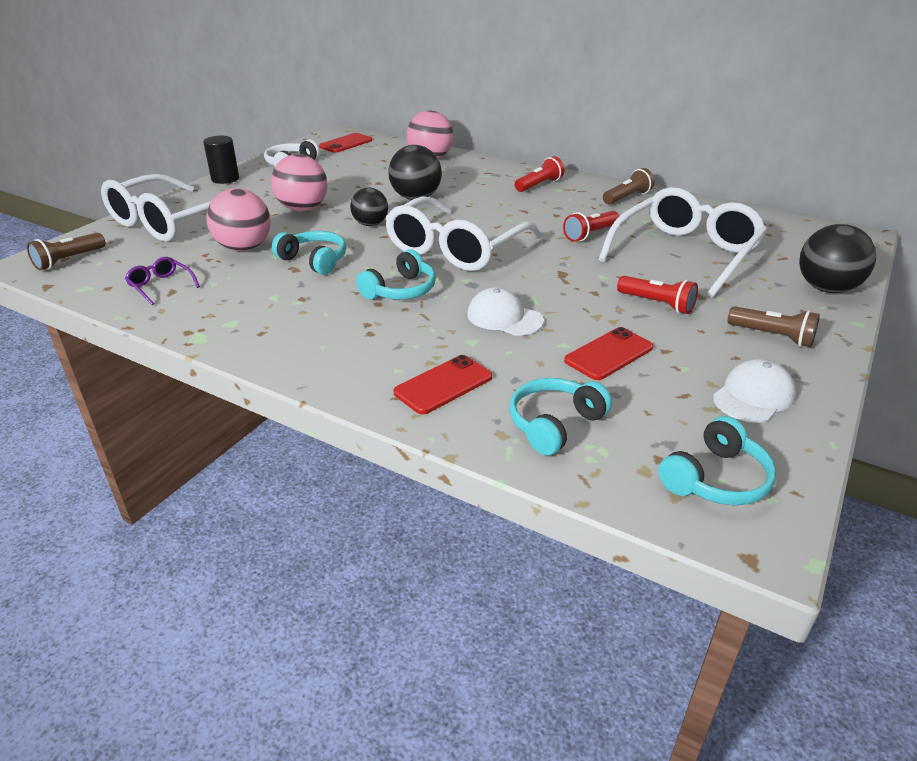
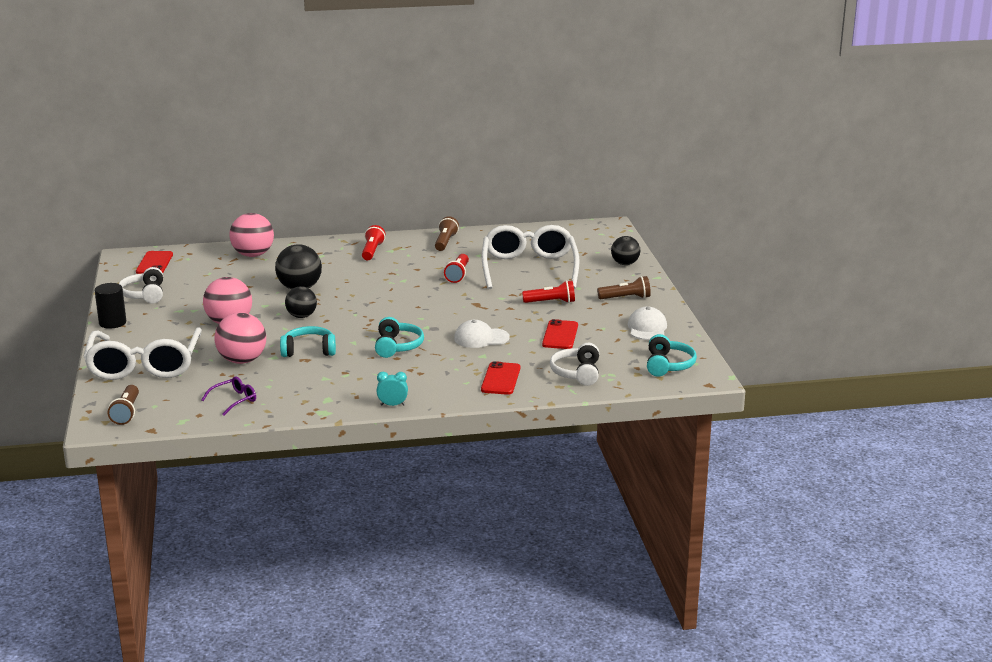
camera: 40 degrees left, 10 degrees down
(160, 286) = (235, 400): purple glasses -> purple glasses turned 135 degrees clockwise
(273, 362) = (392, 405): none -> turquoise clock
(454, 249) = (388, 312): white glasses -> none
(554, 424) = (577, 373): turquoise headphones -> white headphones
(826, 289) = (625, 264): black ball -> black ball, size x0.66

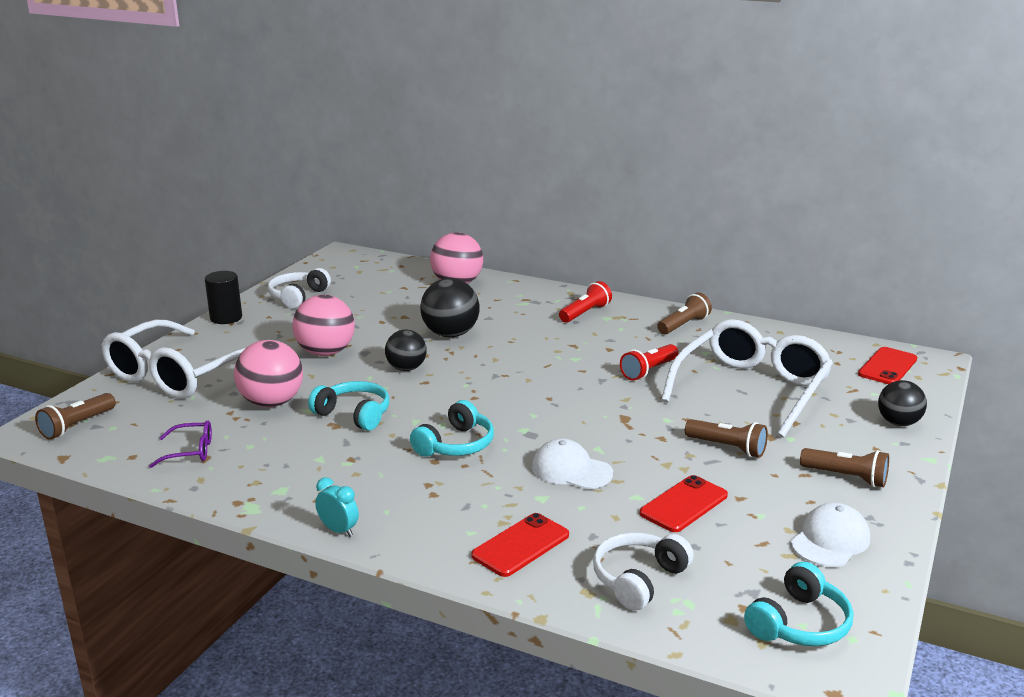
camera: 35 degrees right, 0 degrees up
(154, 263) = (355, 267): red phone -> red phone (887, 366)
(551, 302) = (727, 447): red flashlight -> brown flashlight

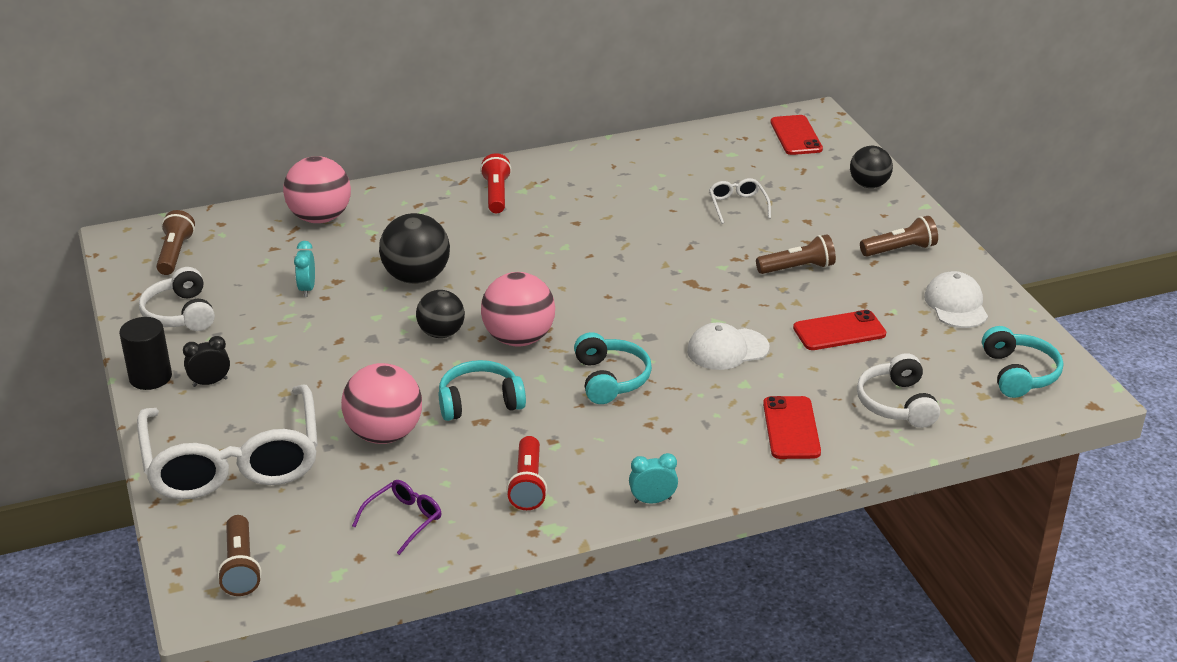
camera: 45 degrees left, 10 degrees up
(246, 333) = (210, 382): none -> black clock
(326, 353) = (335, 358): pink ball -> pink ball (519, 339)
(381, 313) = (307, 289): none -> turquoise clock
(649, 371) = (641, 228): red flashlight -> red flashlight (528, 484)
(683, 325) = (596, 167): brown flashlight -> brown flashlight (175, 254)
(684, 504) = (839, 331): red phone -> red phone turned 75 degrees clockwise
(752, 388) = (737, 205): white glasses -> white glasses, size x0.40

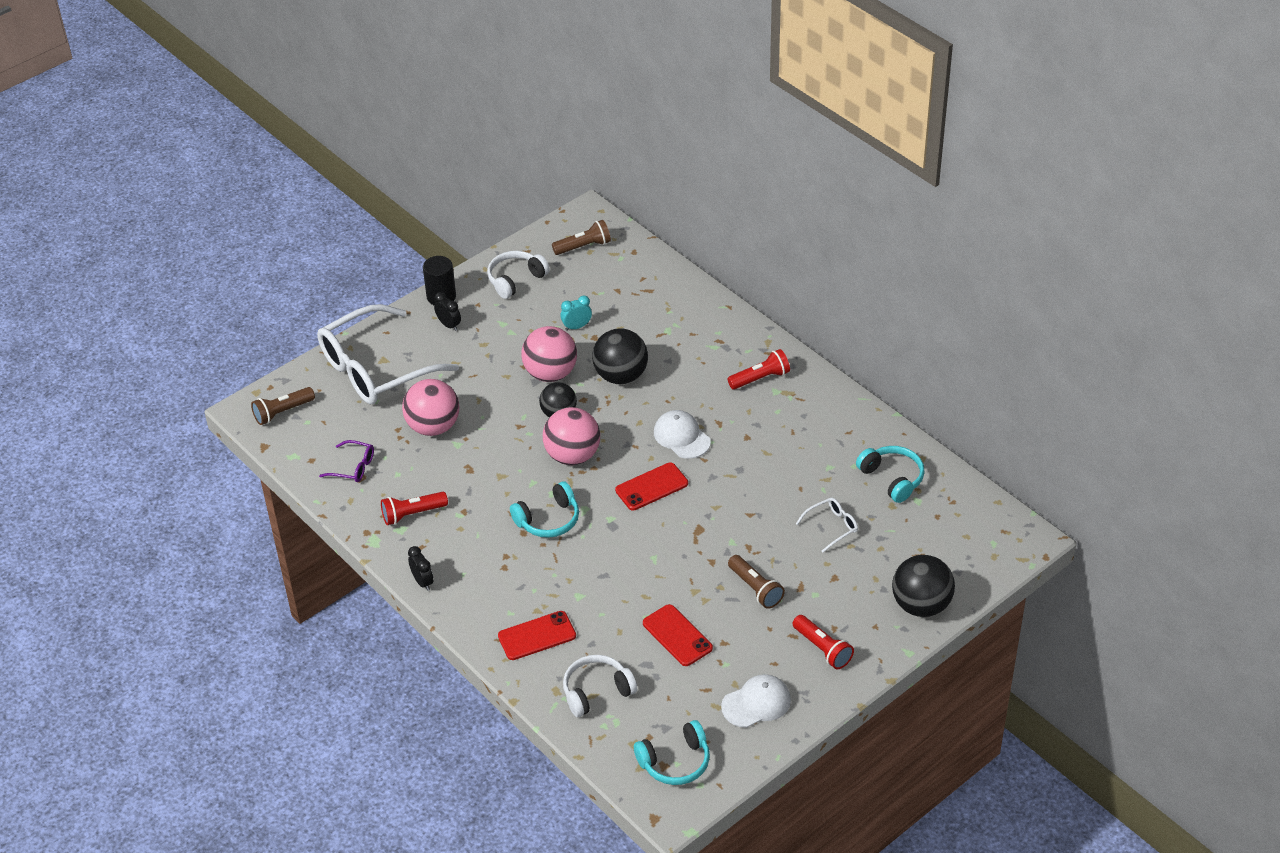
camera: 70 degrees right, 10 degrees up
(320, 218) = (670, 297): pink ball -> pink ball (550, 374)
(479, 402) = (489, 461): turquoise headphones -> turquoise headphones (892, 478)
(652, 500) = (423, 582): turquoise clock -> black clock
(727, 349) = (618, 574): white cap -> white cap (681, 437)
(796, 136) = (978, 535): red phone -> red phone (651, 487)
(869, 185) = (921, 605): black ball -> black ball, size x1.52
(899, 250) = (822, 649): brown flashlight -> red flashlight

